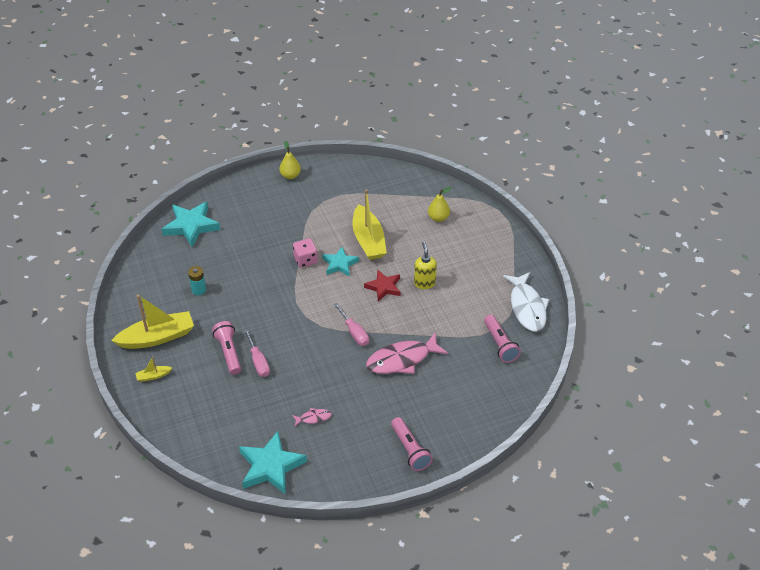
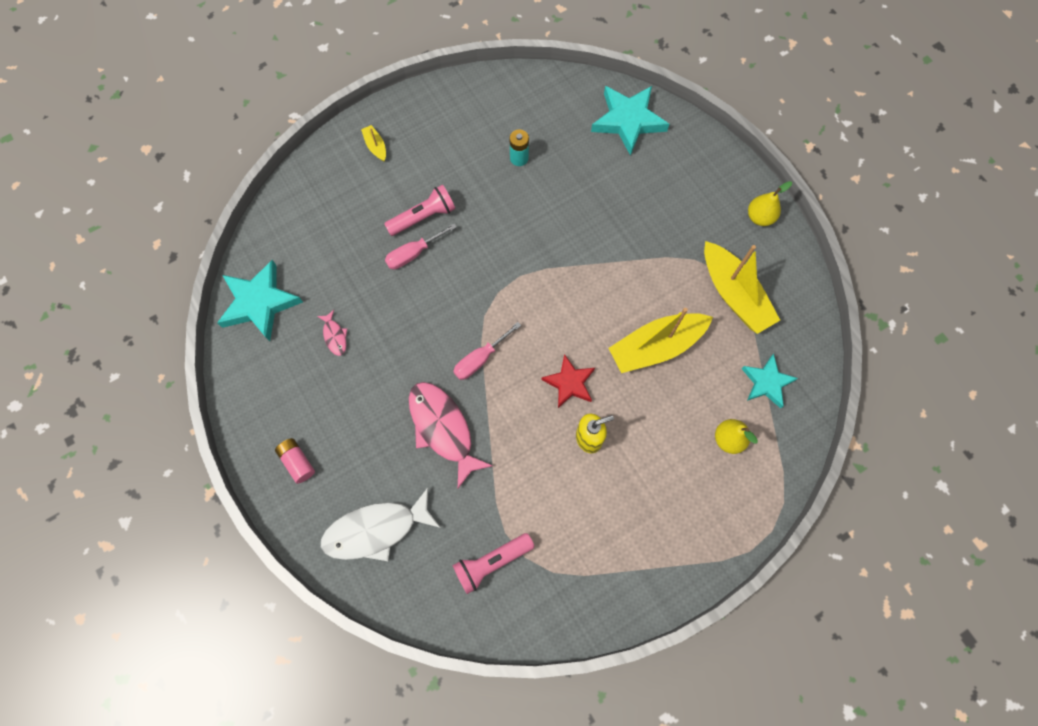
camera: 80 degrees right, 25 degrees up
(157, 337) = (434, 134): yellow boat -> yellow boat (734, 294)
(305, 260) = (598, 272): pink dice -> none
(340, 264) = (601, 317): turquoise star -> turquoise star (766, 382)
(410, 450) = (297, 462): pink flashlight -> pink battery
(527, 307) = (571, 597): white fish -> white fish (376, 529)

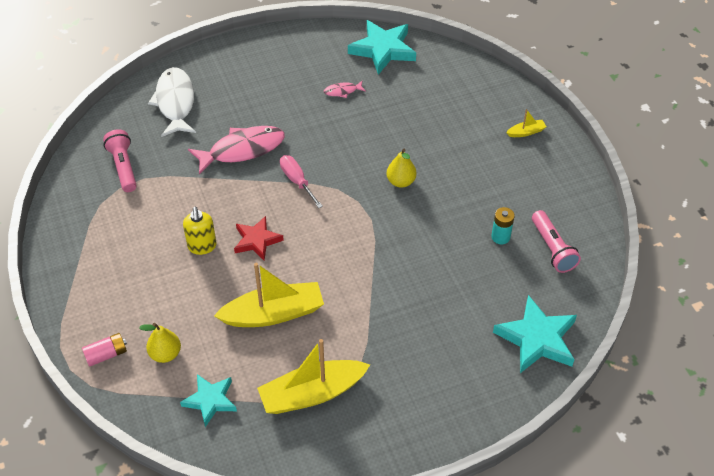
camera: 100 degrees right, 20 degrees down
(297, 462) = (243, 63): pink battery -> pink battery (106, 354)
(414, 253) = (409, 147): pink screwdriver -> none
(423, 217) = (445, 158): pink flashlight -> pink flashlight (552, 248)
(656, 346) = (273, 314): yellow boat -> yellow boat turned 90 degrees clockwise
(760, 217) = (398, 441): yellow pear -> yellow pear (401, 181)

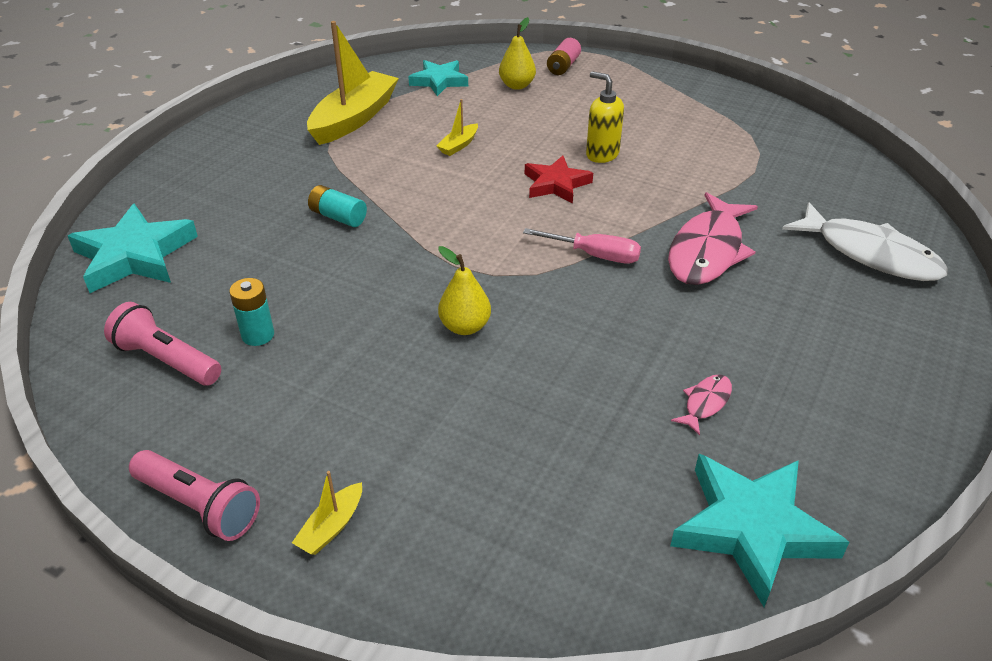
camera: 140 degrees right, 10 degrees down
(123, 167) = (791, 169): pink flashlight -> pink flashlight (199, 505)
(273, 314) = (458, 145): yellow boat -> yellow boat, size x0.44
(401, 296) = (338, 217): none -> turquoise battery

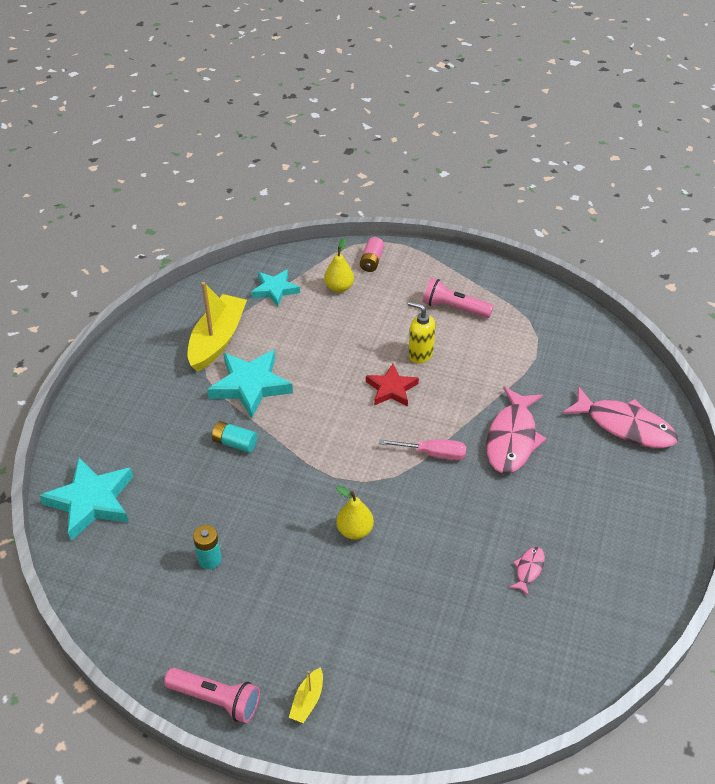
camera: 10 degrees left, 5 degrees up
(167, 360) = (151, 590): pink flashlight -> pink flashlight (454, 308)
(458, 145) = (308, 358): yellow boat -> none
(752, 529) = (569, 658): turquoise star -> turquoise star (250, 386)
(870, 254) = (624, 426): white fish -> pink fish

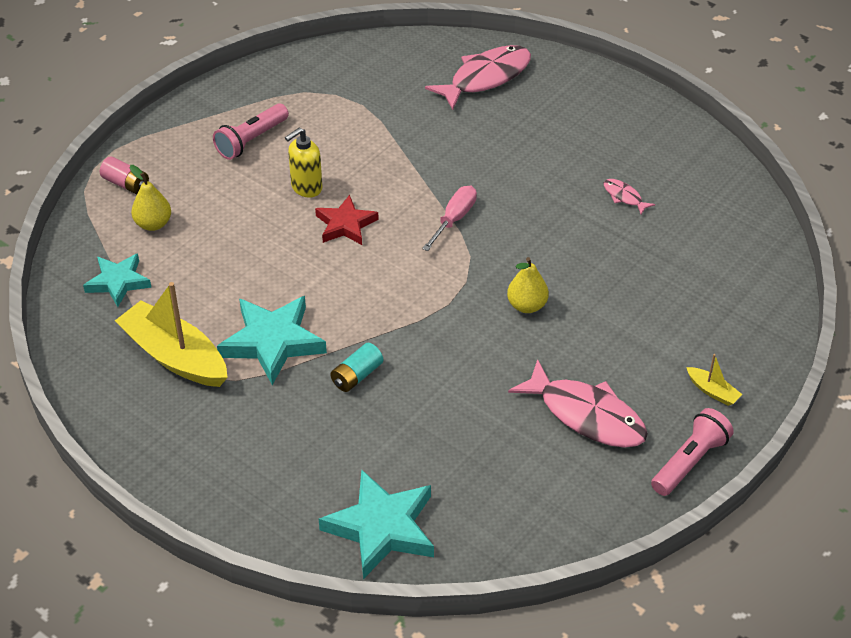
camera: 70 degrees left, 0 degrees up
(209, 559) = (514, 432): turquoise battery -> none
(512, 438) = (462, 157): pink fish -> pink fish (586, 415)

